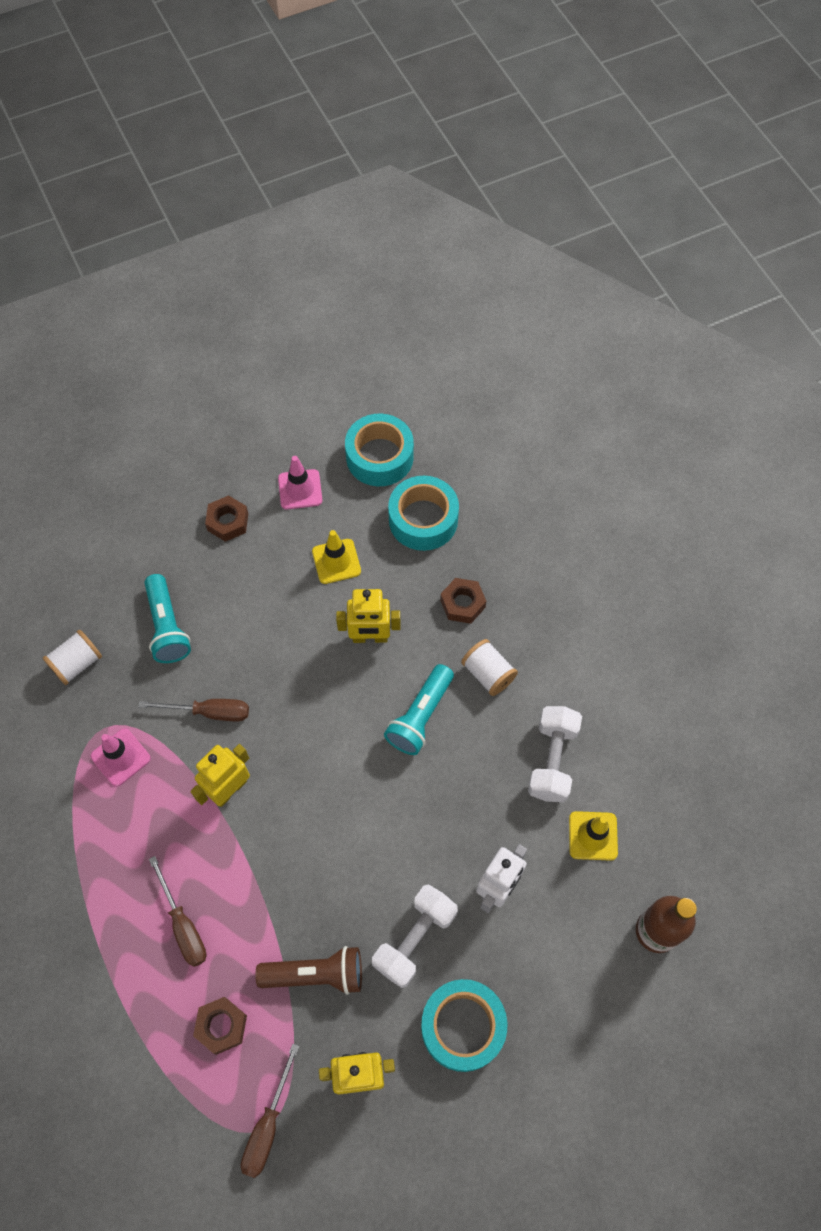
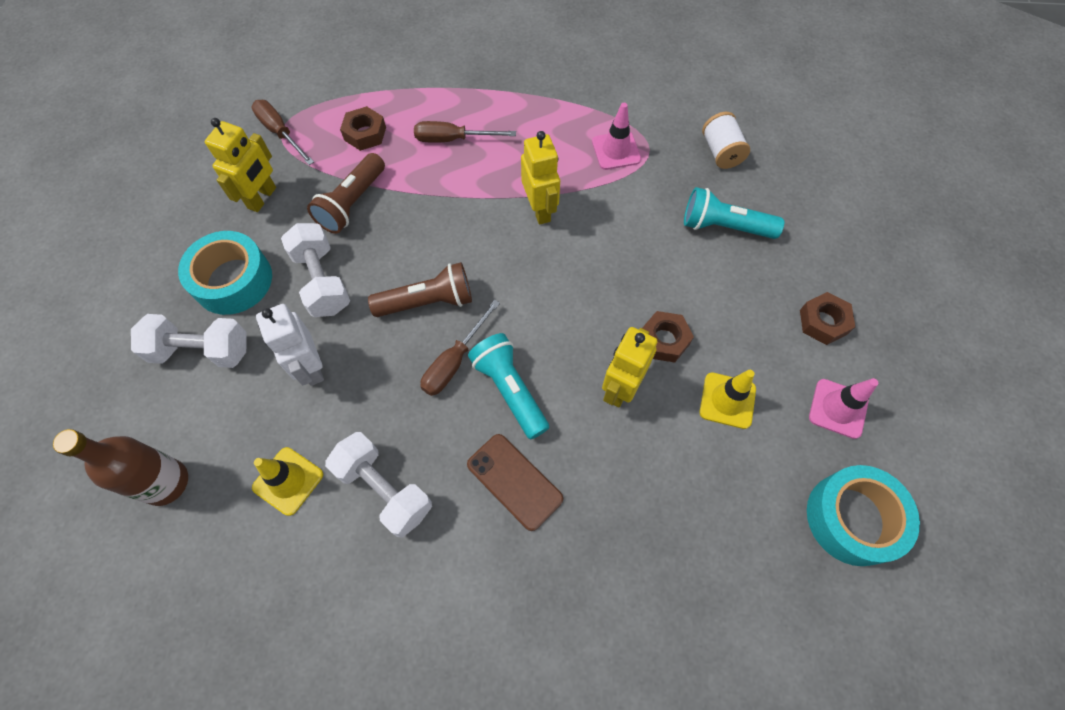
camera: 120 degrees right, 0 degrees up
(209, 712) = (620, 224): brown screwdriver -> brown screwdriver (454, 361)
(381, 830) = (428, 302): none -> brown flashlight
(423, 519) = (740, 521): turquoise tape -> none
(462, 603) = (610, 503): brown nut -> brown nut (664, 340)
(488, 673) = (514, 481): white spool -> brown phone
(542, 996) = (202, 351): none -> white dumbbell

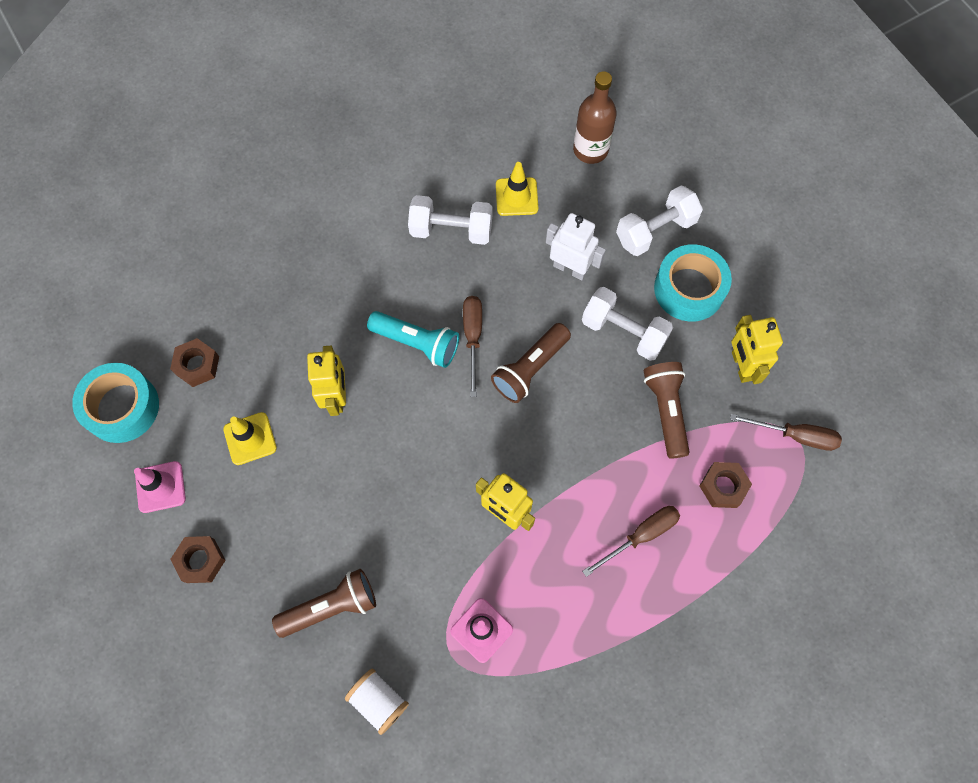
camera: 145 degrees right, 5 degrees up
(514, 481) = (370, 287): brown phone -> none
(664, 340) = (325, 457): brown nut -> brown nut (197, 365)
(724, 226) = (331, 607): turquoise flashlight -> brown flashlight

